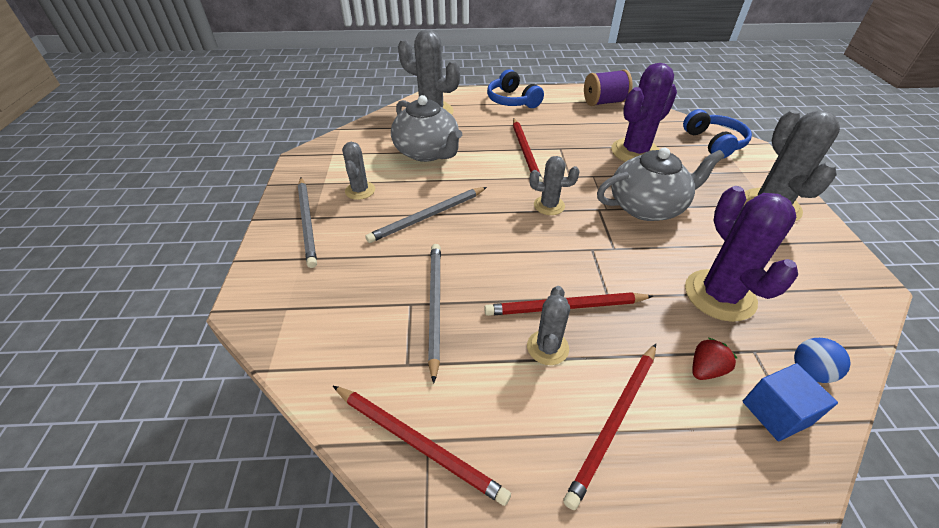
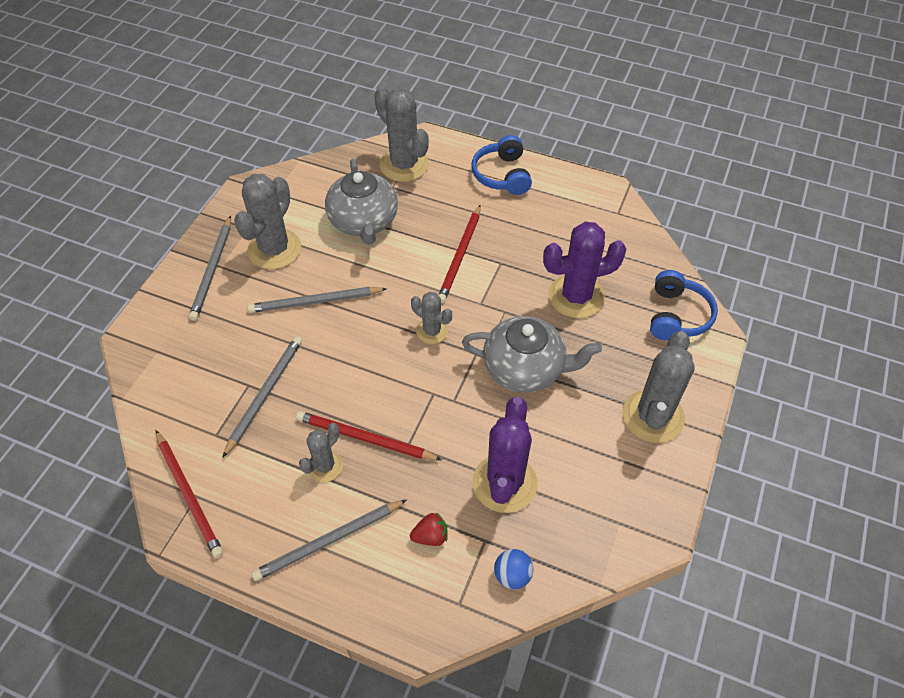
camera: 25 degrees right, 10 degrees up
(360, 190) = (274, 249): grey cactus -> grey cactus, size x1.79
(604, 102) = (606, 212): purple spool -> none
(614, 422) = (328, 541): red pencil -> grey pencil
(776, 413) = (452, 590): blue cube -> none

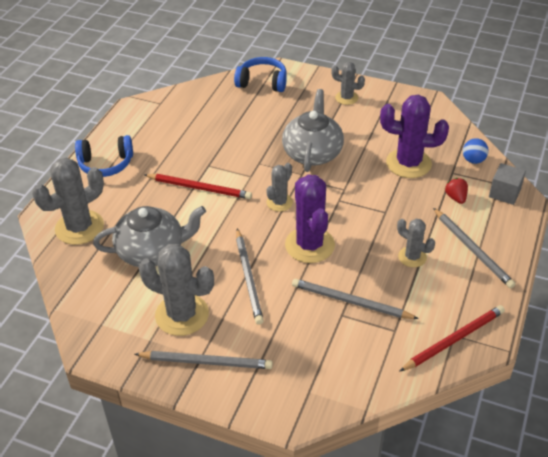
camera: 90 degrees left, 10 degrees down
(365, 438) = (384, 236): red pencil -> none
(437, 607) = (504, 193): none -> grey cube
(576, 296) = (244, 127): purple cactus -> purple cactus (309, 245)
(653, 416) = (346, 98): grey cactus -> grey cactus, size x0.56

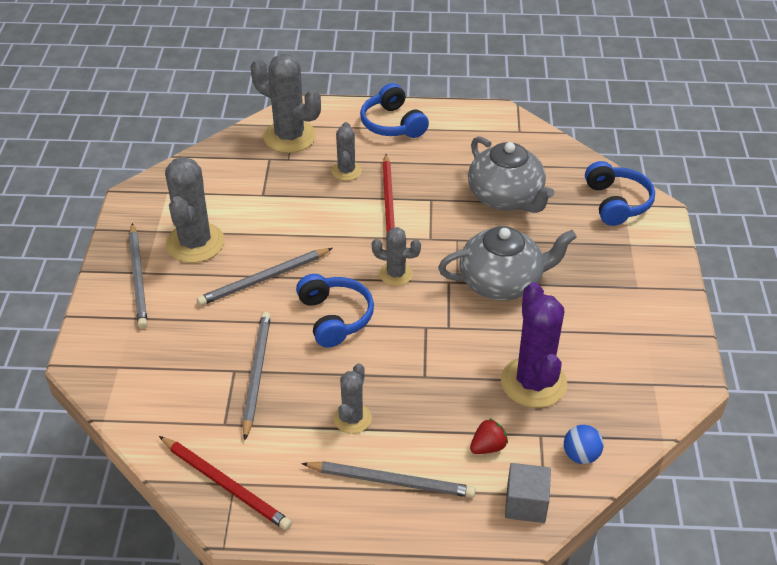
camera: 70 degrees right, 0 degrees up
(152, 251) = (275, 196): grey teapot -> grey teapot (506, 197)
(309, 245) = (335, 317): purple cactus -> blue headphones
(346, 98) = (638, 290): grey cactus -> grey cactus (346, 171)
(472, 249) = (391, 481): grey pencil -> grey pencil turned 120 degrees counterclockwise

